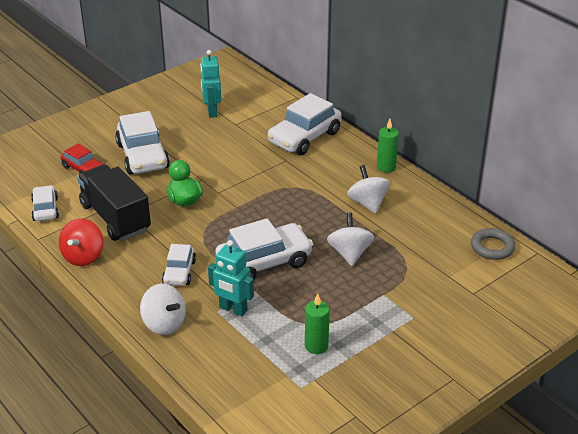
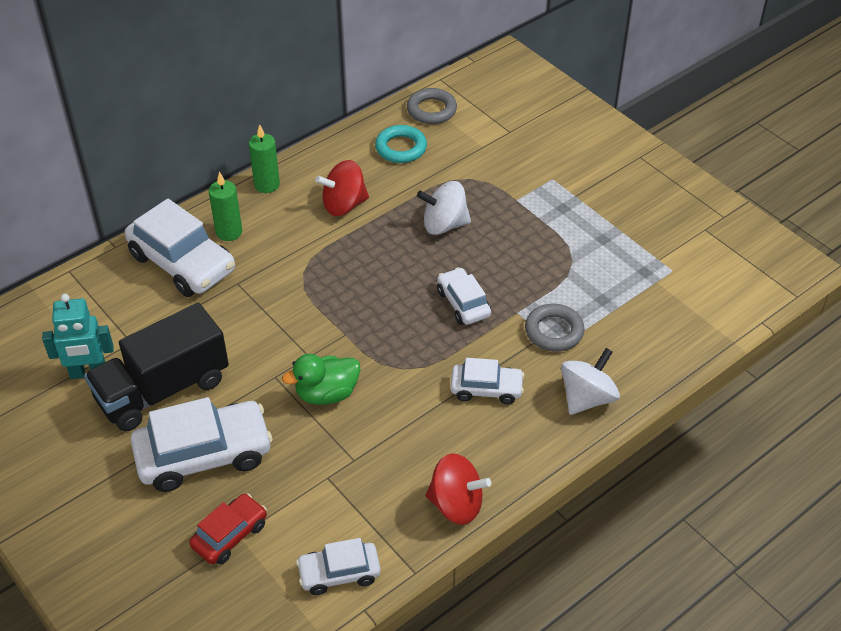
camera: 90 degrees left, 10 degrees up
(115, 218) = (365, 475): black truck -> black truck (163, 390)
(233, 309) = (554, 331): turquoise robot -> grey ring
(264, 262) = (463, 303): white car -> white car, size x0.56
(316, 346) = (607, 257): green candle -> green candle (229, 232)
(367, 203) = (344, 205): white spinning top -> red spinning top
(439, 230) = (401, 148): none -> turquoise ring

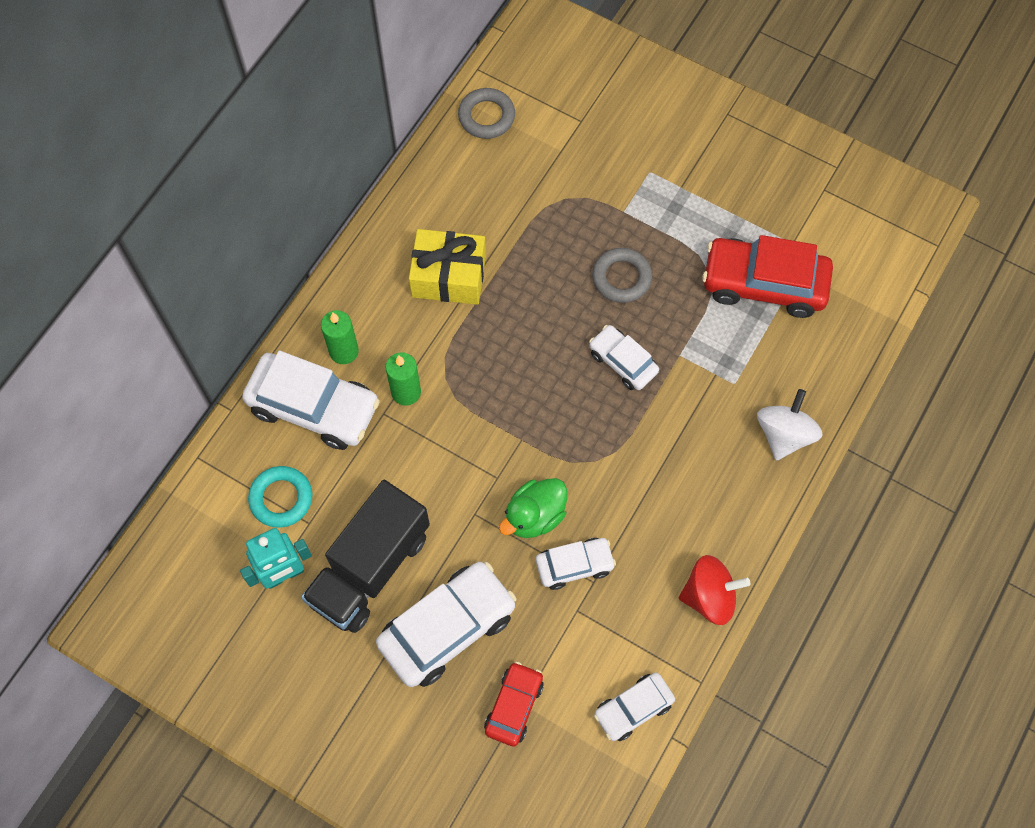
camera: 20 degrees left, 20 degrees up
(267, 185) = (355, 275): green candle -> green candle (406, 392)
(344, 205) = (449, 276): red spinning top -> yellow gift
(401, 148) = (476, 180): turquoise ring -> turquoise ring (281, 498)
(444, 225) = (563, 268): white spinning top -> none
(486, 389) = (686, 457): white car -> white car (574, 565)
(554, 331) = (724, 366): grey ring -> grey ring (621, 278)
(619, 281) = (764, 284): none -> red car

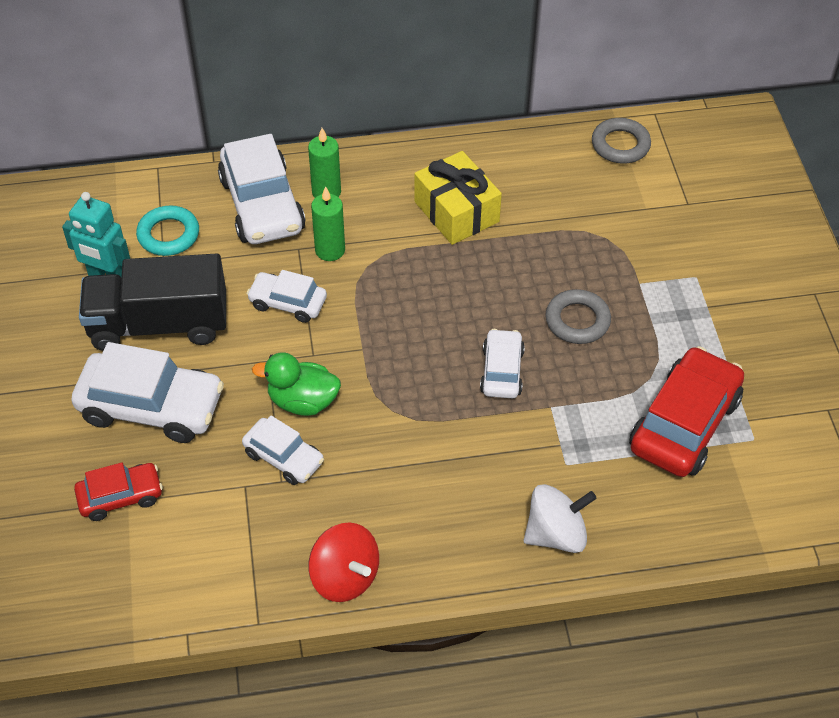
camera: 50 degrees right, 15 degrees down
(633, 708) = (189, 586): white car -> white car (288, 303)
(764, 284) = (684, 424): red car -> red car turned 60 degrees clockwise

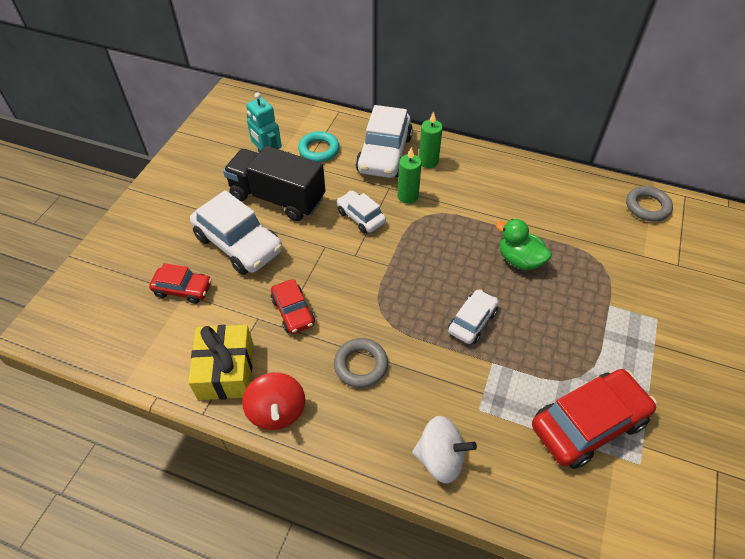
camera: 30 degrees right, 0 degrees up
(284, 458) = (293, 311): white car -> red car
(302, 401) = (329, 281): green duck -> green duck (519, 260)
(456, 211) = (505, 205): yellow gift -> yellow gift (226, 371)
(577, 320) = (547, 311): grey ring -> grey ring (361, 365)

